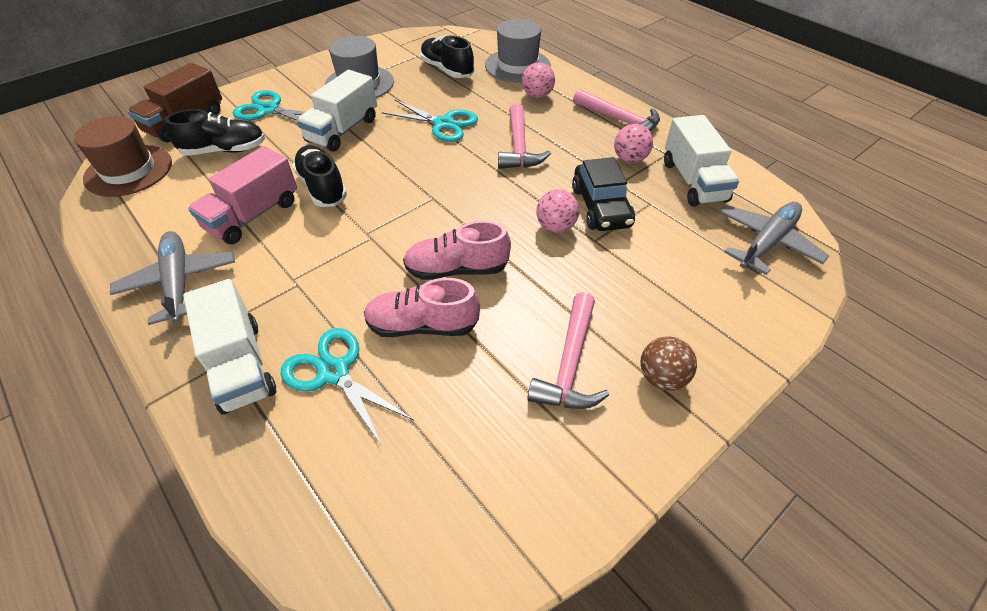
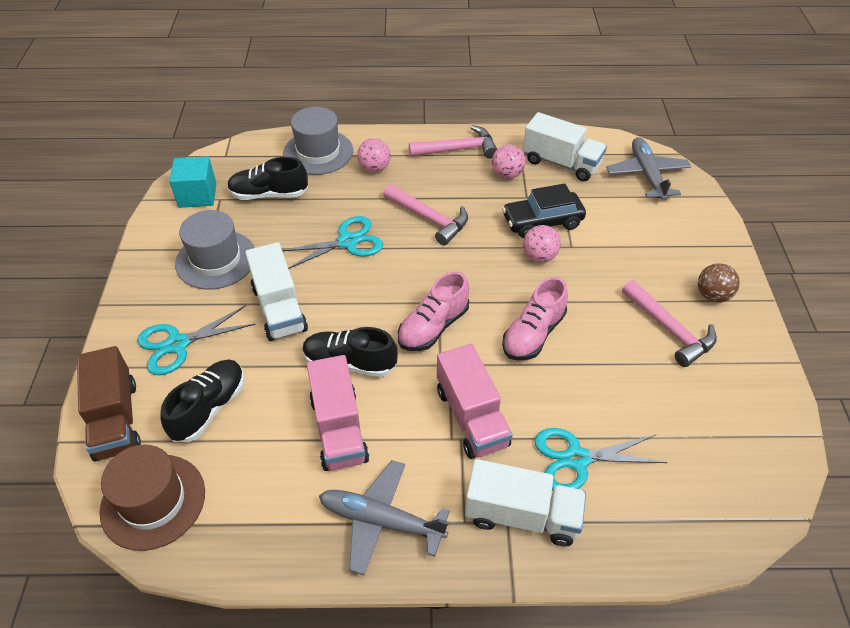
camera: 50 degrees left, 0 degrees up
(325, 279) = (471, 417): none -> pink truck
(409, 47) = (197, 195): none -> turquoise cube
(422, 325) = (573, 384): pink shoe -> pink shoe (433, 327)
(601, 207) = (542, 222): black car -> black car turned 135 degrees clockwise

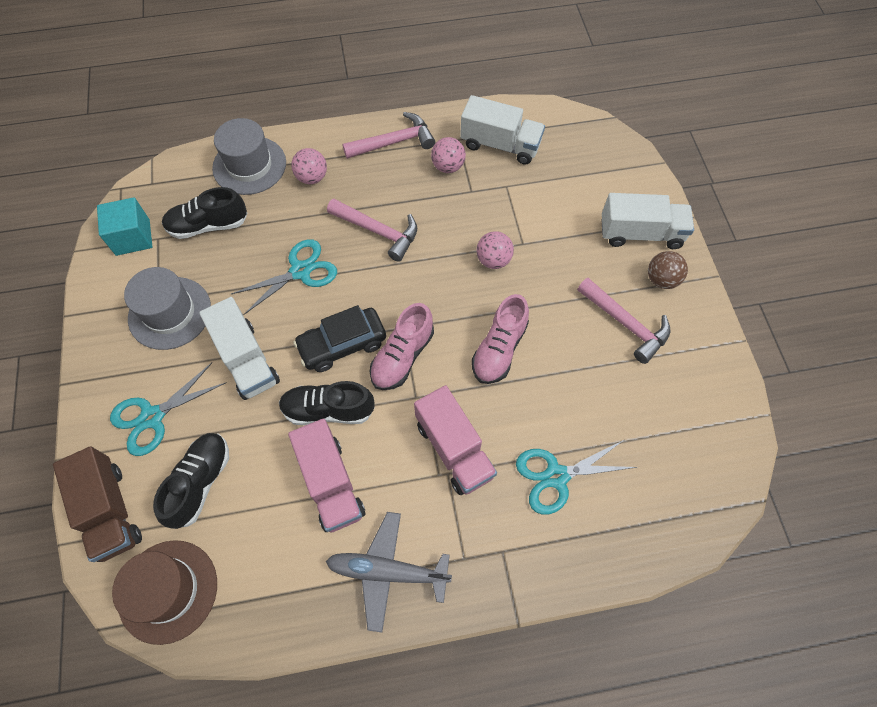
camera: 10 degrees left, 15 degrees up
(522, 515) = (514, 542): white truck -> white truck (640, 233)
(542, 222) = (490, 219): black car -> black car (342, 345)
(647, 175) = (586, 148): grey plane -> none

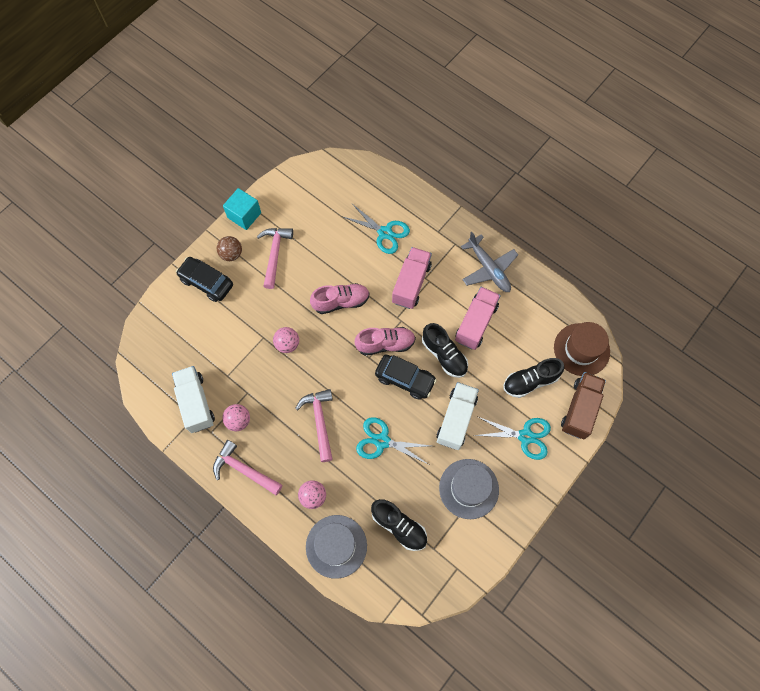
camera: 130 degrees left, 5 degrees up
(133, 237) = (446, 565): turquoise cube -> turquoise cube (244, 215)
(640, 233) = (206, 282): white truck -> black car

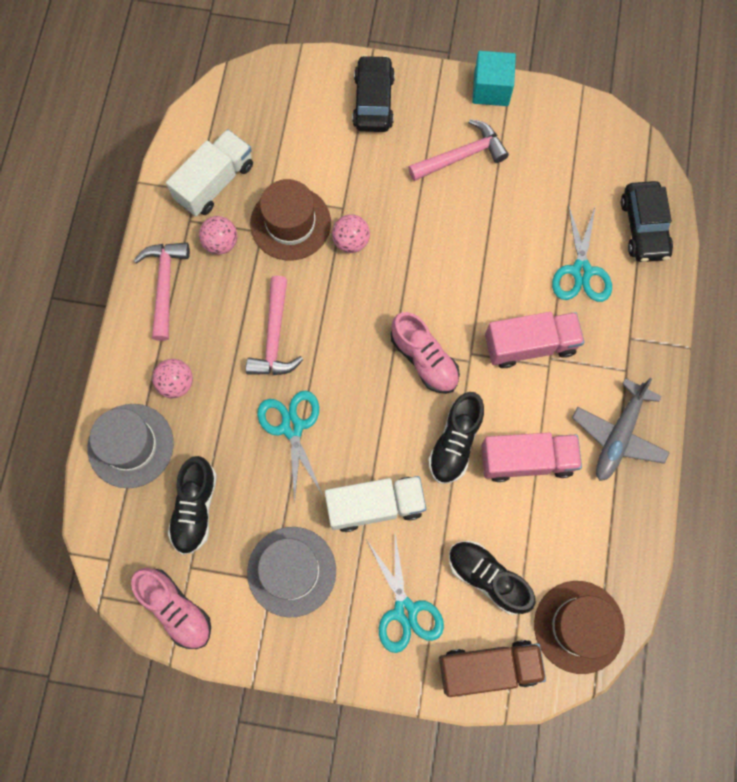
camera: 60 degrees right, 5 degrees up
(231, 254) = (428, 106): brown ball -> none
(253, 372) = (290, 223): none -> brown hat
(320, 421) = (274, 337): pink hammer -> pink hammer turned 135 degrees clockwise
(340, 302) = (447, 272): pink shoe -> pink shoe (176, 609)
(405, 379) = (391, 410): black car -> black car (644, 227)

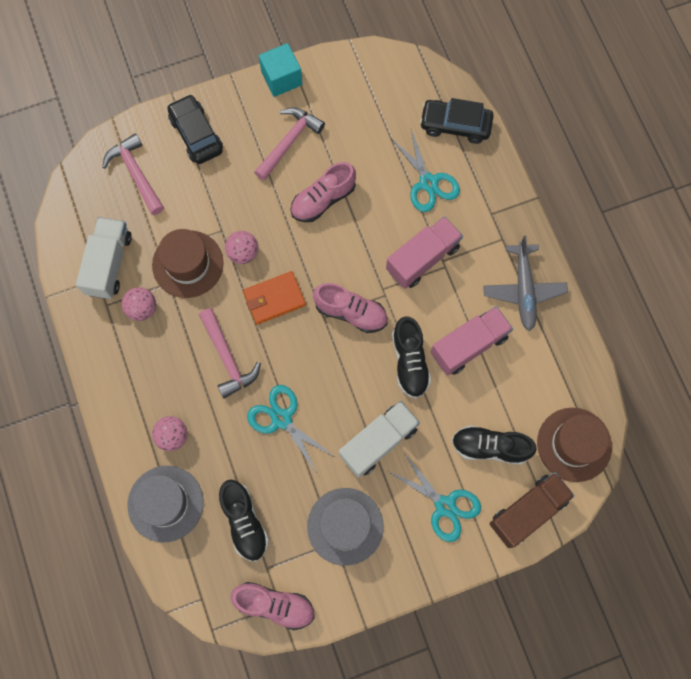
camera: 30 degrees left, 0 degrees up
(165, 285) = (117, 365): pink hammer -> pink hammer (136, 173)
(355, 304) = (274, 299): none -> orange wallet
(462, 231) = (323, 199): none -> pink shoe
(644, 227) = (455, 125): black car -> black car turned 135 degrees clockwise

